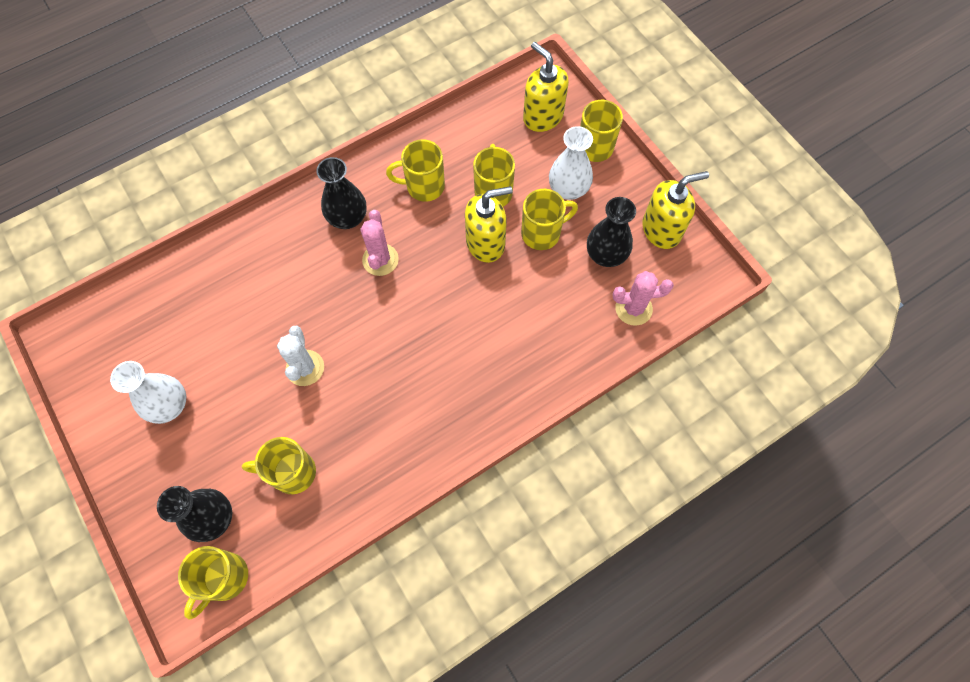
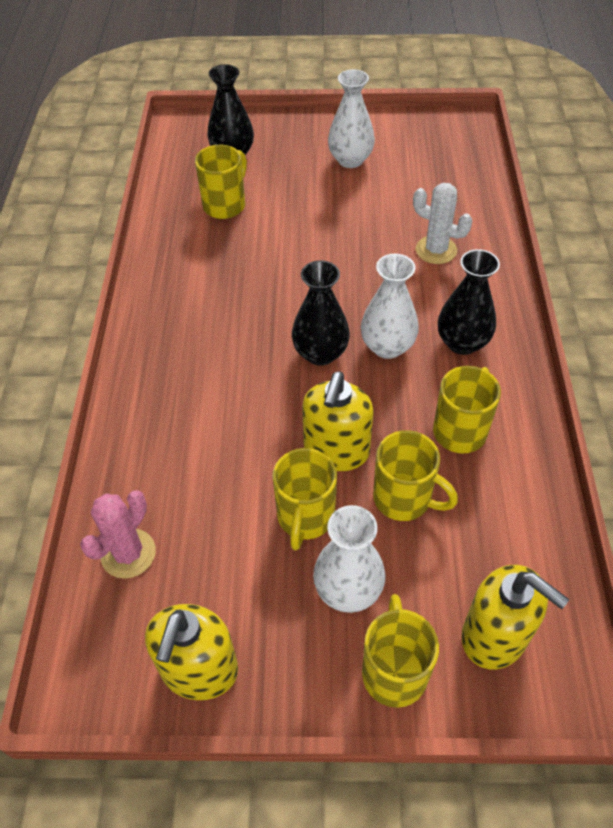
camera: 125 degrees right, 15 degrees down
(224, 578) = (183, 146): yellow mug -> none
(305, 368) = (312, 246): white cactus -> white cactus (436, 250)
(380, 260) = (387, 346): pink cactus -> white vase
(542, 116) = (495, 636): yellow soap dispenser -> yellow soap dispenser turned 45 degrees clockwise
(606, 255) = (220, 571): black vase -> black vase (320, 353)

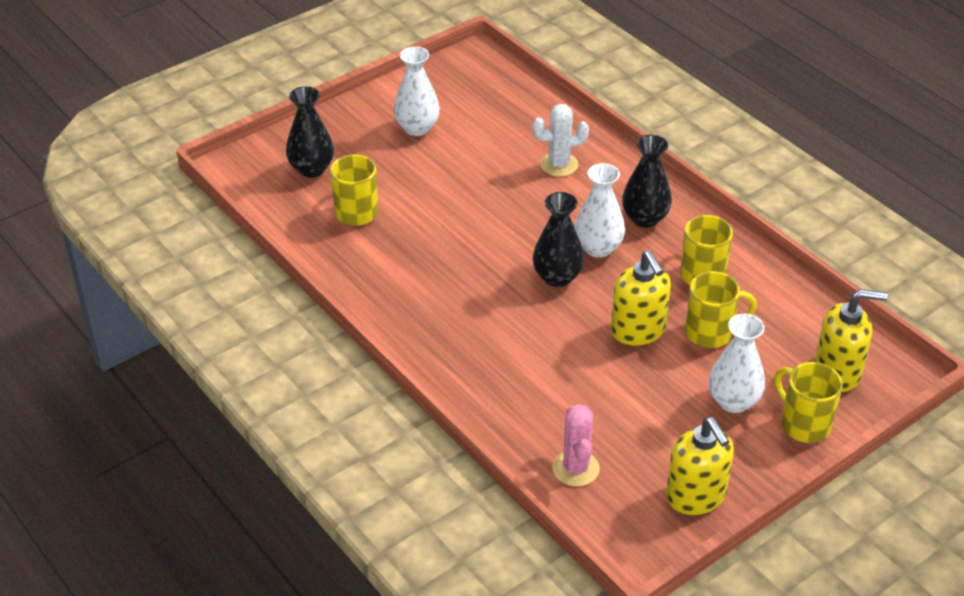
camera: 40 degrees left, 10 degrees down
(305, 517) = (663, 379): yellow mug -> none

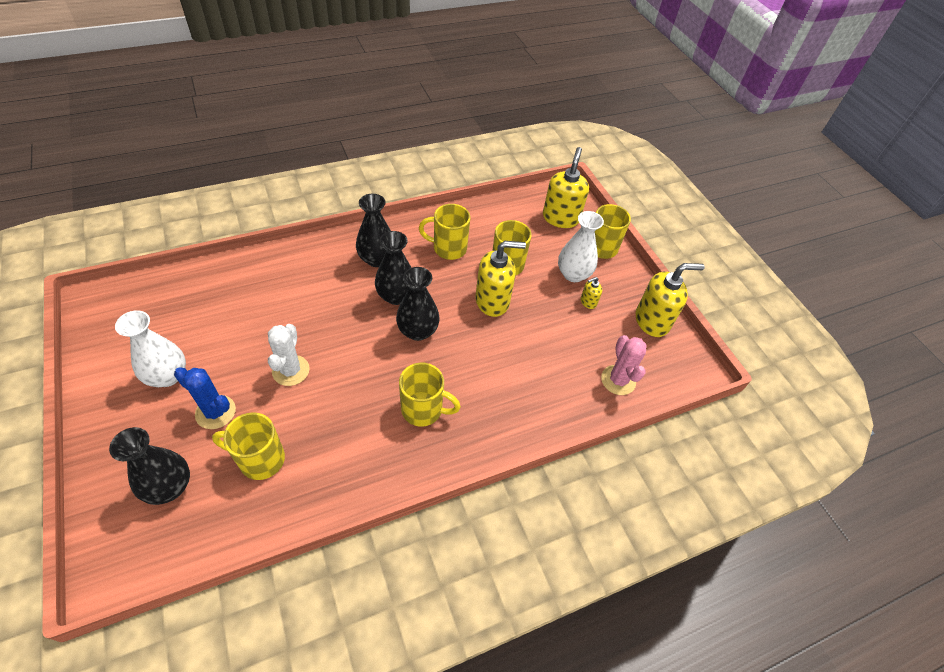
camera: 80 degrees left, 10 degrees up
(392, 169) = (215, 412): none -> blue cactus
(456, 306) = (423, 410): none -> yellow mug
(559, 165) = (285, 289): white cactus -> white cactus (291, 370)
(575, 468) = (618, 380): pink cactus -> pink cactus turned 75 degrees clockwise
(598, 248) = (396, 296): white vase -> black vase
(691, 423) = (588, 302): none -> yellow soap dispenser

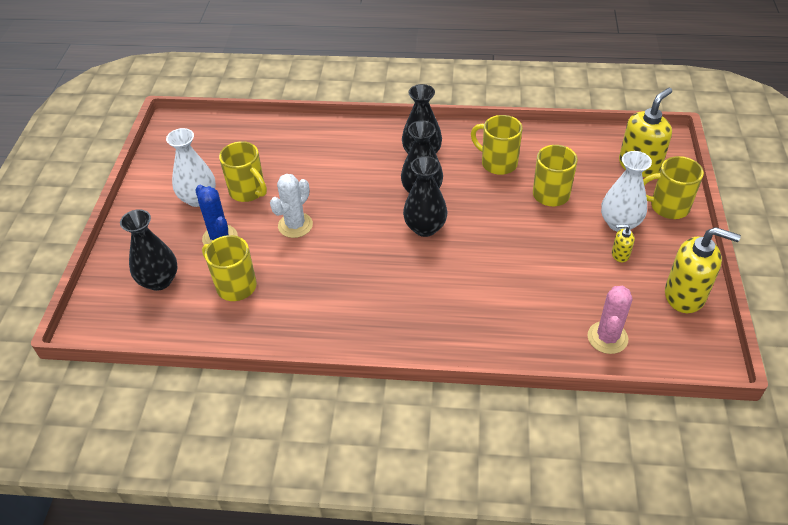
camera: 35 degrees right, 5 degrees down
(423, 410) = (392, 296): yellow mug -> yellow mug (248, 191)
(492, 301) = (515, 223): yellow soap dispenser -> none

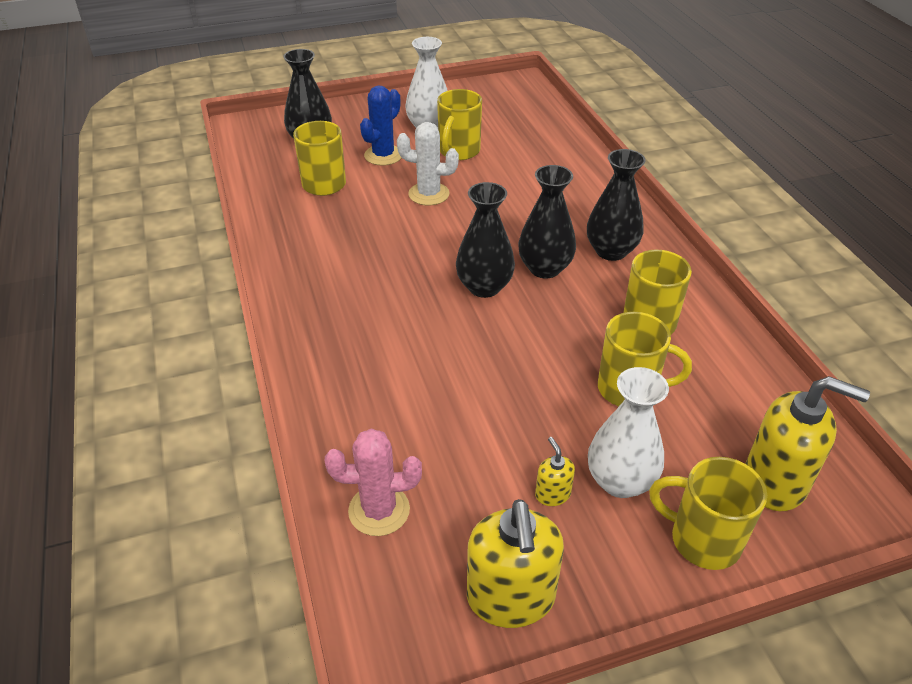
camera: 65 degrees right, 5 degrees down
(668, 207) = (702, 539): yellow mug -> yellow mug turned 45 degrees counterclockwise

